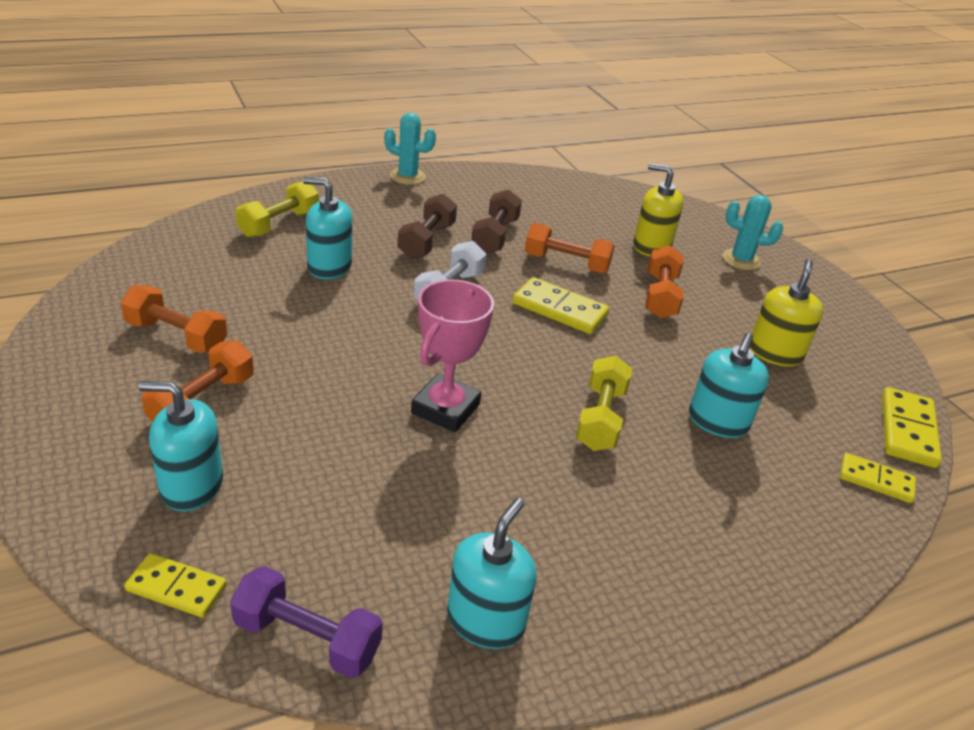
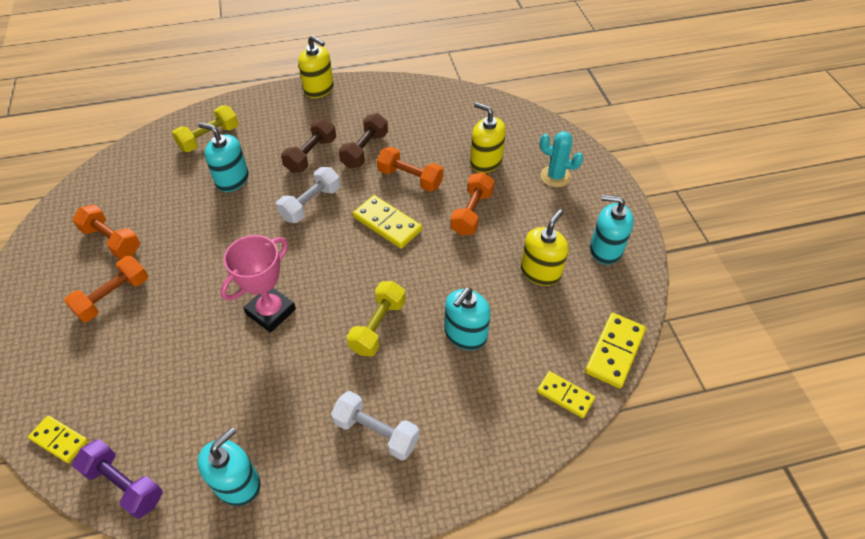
camera: 15 degrees right, 15 degrees up
(191, 486) = (88, 364): turquoise soap dispenser -> turquoise soap dispenser (605, 249)
(407, 176) = (319, 89): turquoise cactus -> yellow soap dispenser
(656, 539) = (376, 432): none -> white dumbbell

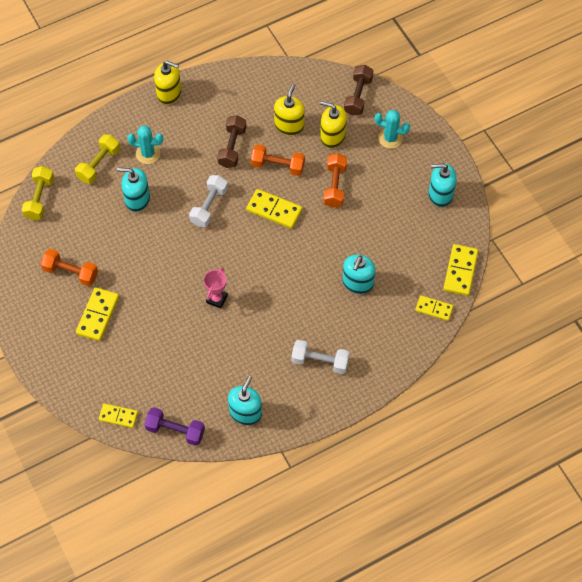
camera: 15 degrees left, 10 degrees up
(113, 297) = (98, 315): orange dumbbell -> yellow domino
(268, 138) = (148, 154): none -> turquoise cactus
(271, 311) = (217, 299): pink trophy -> pink trophy, size x0.64
(311, 155) = (190, 162): brown dumbbell -> brown dumbbell (358, 96)
(378, 326) = (296, 291): yellow dumbbell -> yellow dumbbell (40, 198)
(540, 272) = (397, 223): yellow soap dispenser -> yellow soap dispenser (289, 125)

